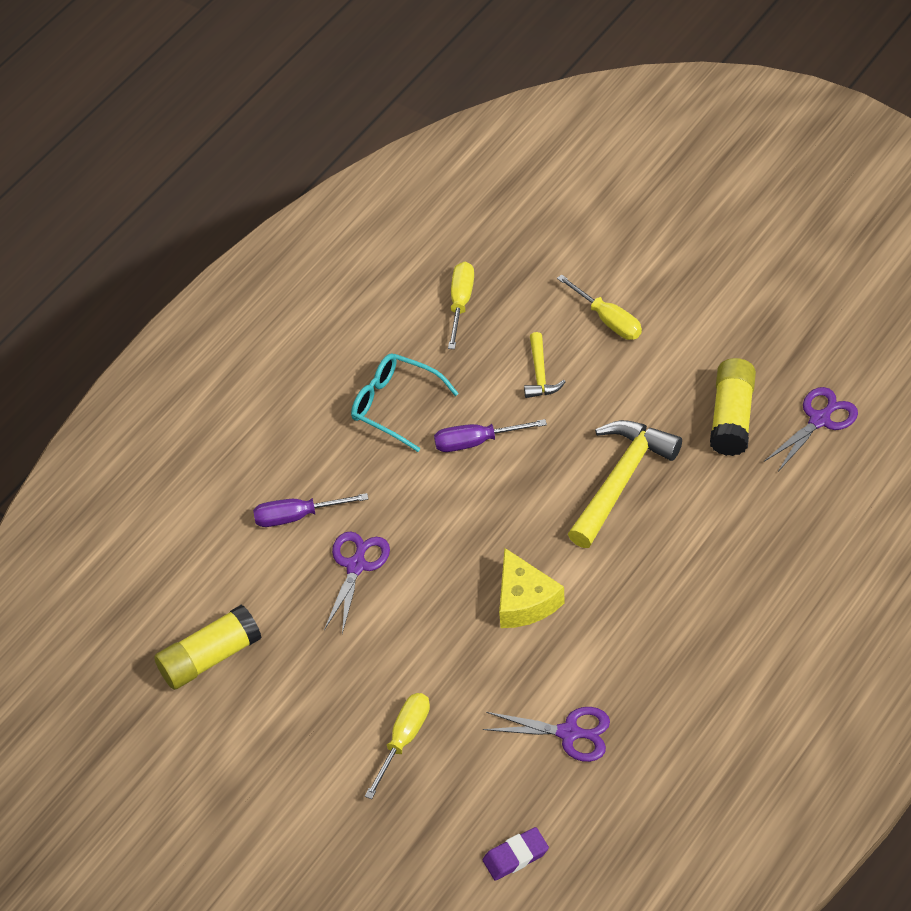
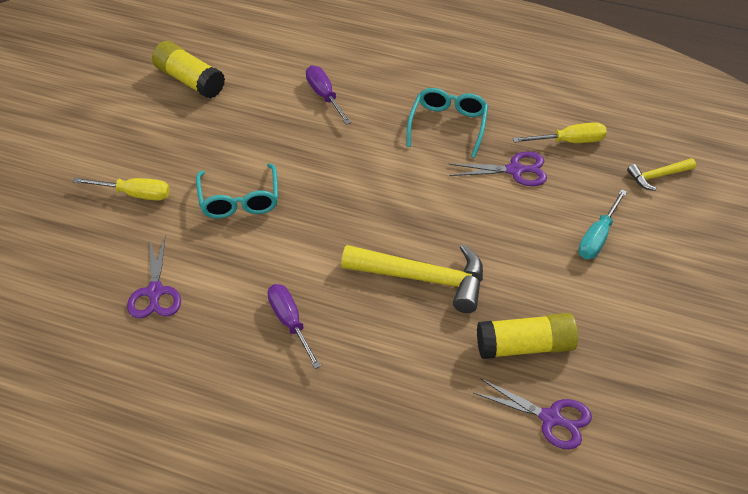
camera: 70 degrees right, 5 degrees down
(356, 566) = (288, 136): purple scissors -> purple scissors (515, 170)
(449, 632) = (239, 200): none -> turquoise glasses
(476, 442) = (430, 179): purple screwdriver -> purple screwdriver (290, 323)
(515, 856) = (35, 281): purple eraser -> none
(525, 601) = (279, 239): yellow cheese -> none
(540, 374) = (517, 204): yellow hammer -> yellow hammer (658, 176)
(608, 320) = (598, 237): yellow screwdriver -> turquoise screwdriver

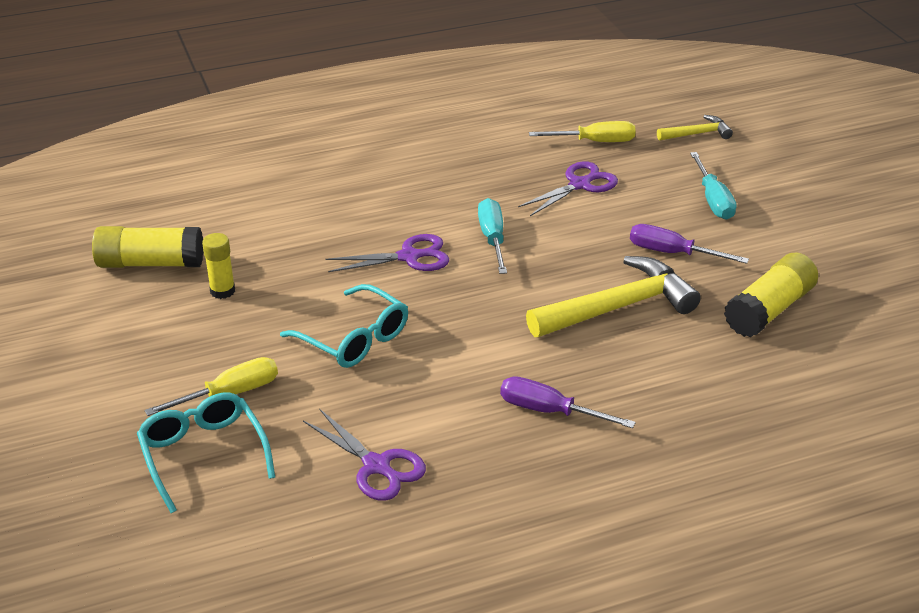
camera: 40 degrees left, 10 degrees down
(205, 122) = (222, 291): none -> yellow glue stick
(324, 96) = (321, 210): purple screwdriver -> purple screwdriver (672, 253)
(405, 178) = (492, 238): none -> turquoise screwdriver
(448, 125) = (474, 178): turquoise glasses -> turquoise glasses (203, 454)
(550, 418) = (859, 349): purple scissors -> purple scissors (409, 257)
(570, 141) = (595, 142): yellow screwdriver -> yellow screwdriver turned 45 degrees clockwise
(658, 176) = (697, 134): yellow hammer -> yellow hammer turned 135 degrees counterclockwise

